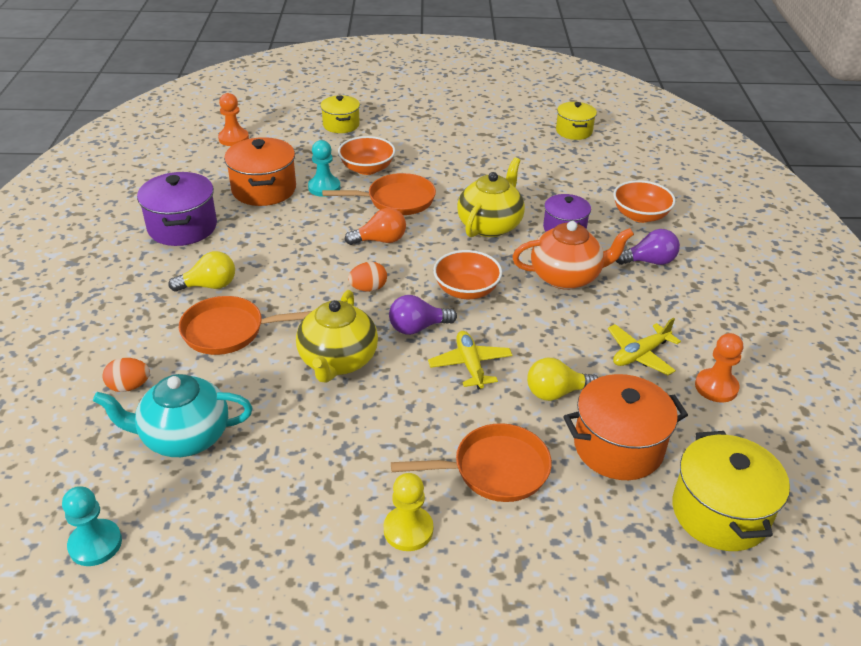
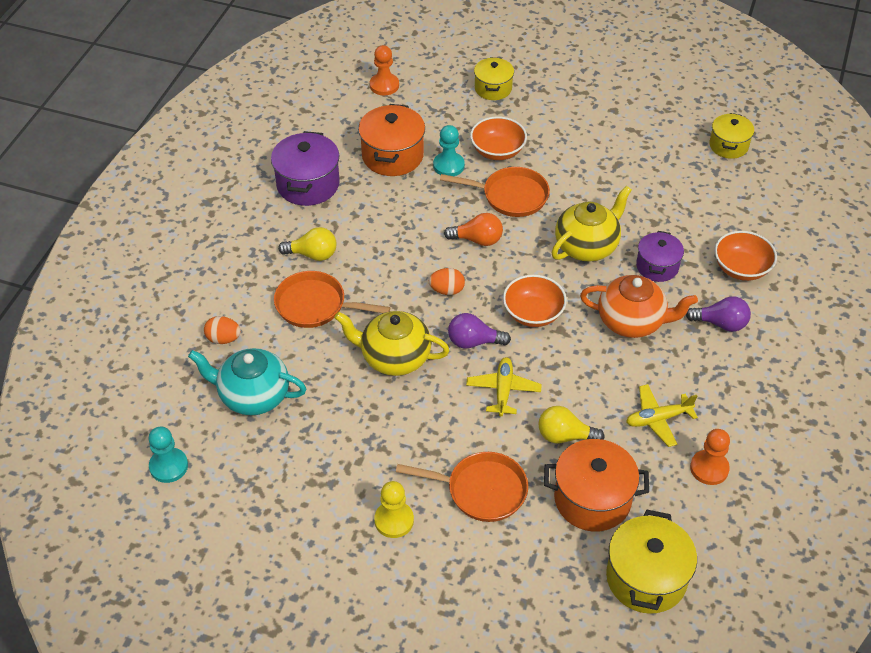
camera: 20 degrees right, 10 degrees up
(338, 361) = (394, 357): yellow teapot -> yellow teapot turned 75 degrees clockwise

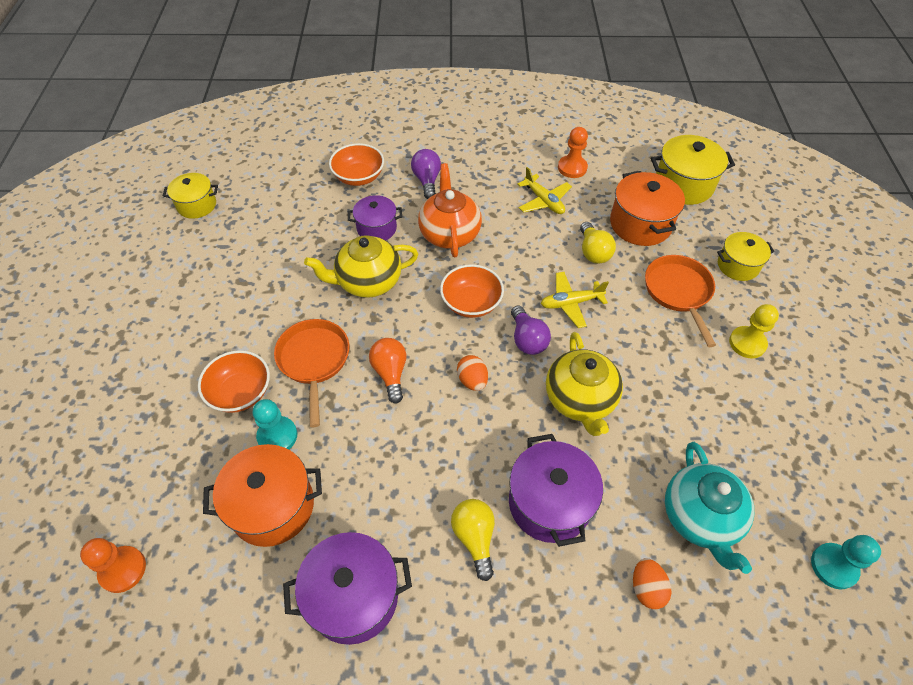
camera: 110 degrees left, 5 degrees up
(315, 305) = (549, 503): orange pan -> purple pot
(493, 88) = (120, 428): yellow pot -> yellow pot (737, 265)
(587, 246) = (368, 282): yellow teapot -> yellow teapot turned 45 degrees counterclockwise

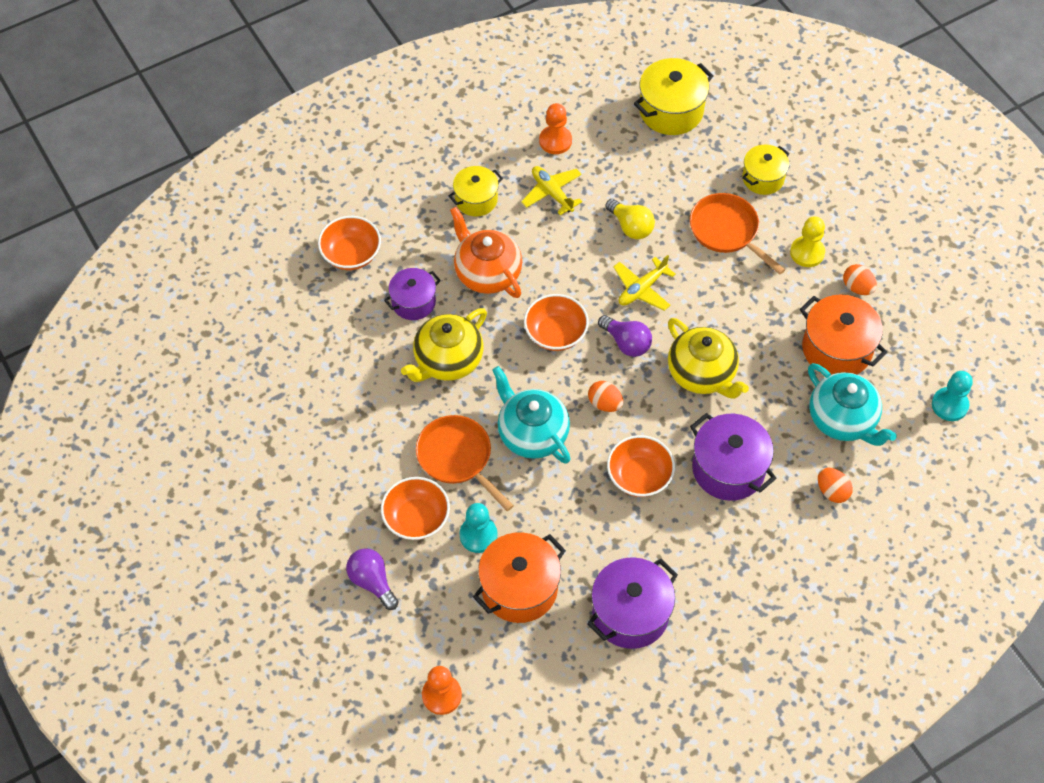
camera: 30 degrees left, 5 degrees up
(197, 205) = (211, 367): yellow pot -> yellow pot (476, 200)
(390, 373) = (532, 433): orange light bulb -> turquoise teapot
(427, 180) = (423, 225): purple light bulb -> purple light bulb (372, 581)
(458, 462) = (639, 476): none -> orange bowl
(474, 538) = (690, 524): yellow light bulb -> none
(544, 201) = (552, 193): yellow plane -> yellow plane turned 150 degrees counterclockwise
(640, 224) = (656, 175): orange pot -> orange pot (836, 349)
(783, 397) = (857, 287): none -> orange egg

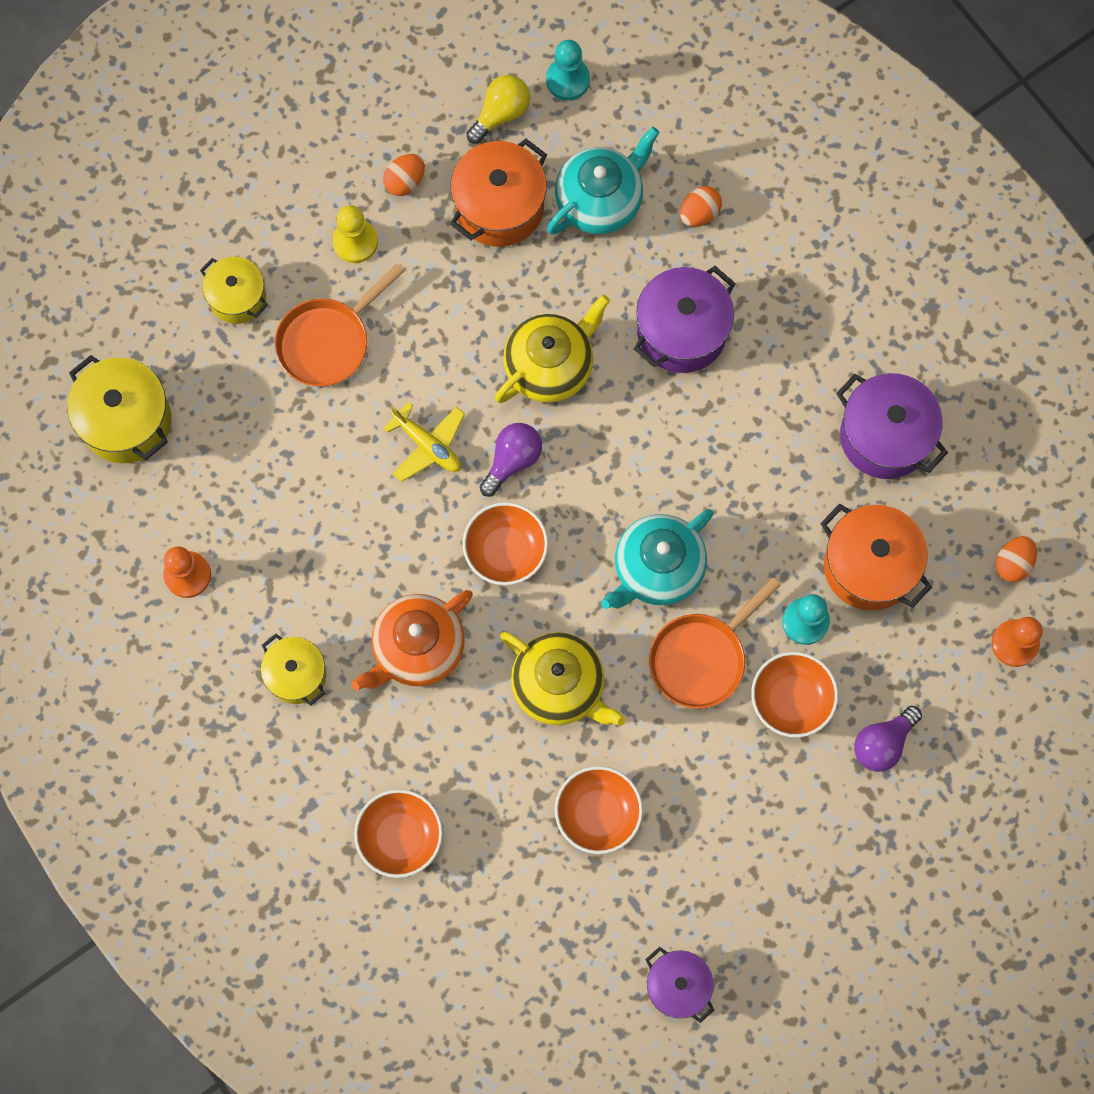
camera: 95 degrees left, 15 degrees up
(413, 302) = (472, 741): purple pot -> purple pot (678, 986)
(552, 193) = (279, 572): yellow plane -> none
(605, 403) = (605, 482): orange egg -> orange egg (1013, 563)
(631, 227) = (329, 465): yellow light bulb -> yellow light bulb (501, 114)
(639, 476) = (703, 435): orange bowl -> orange bowl (598, 814)

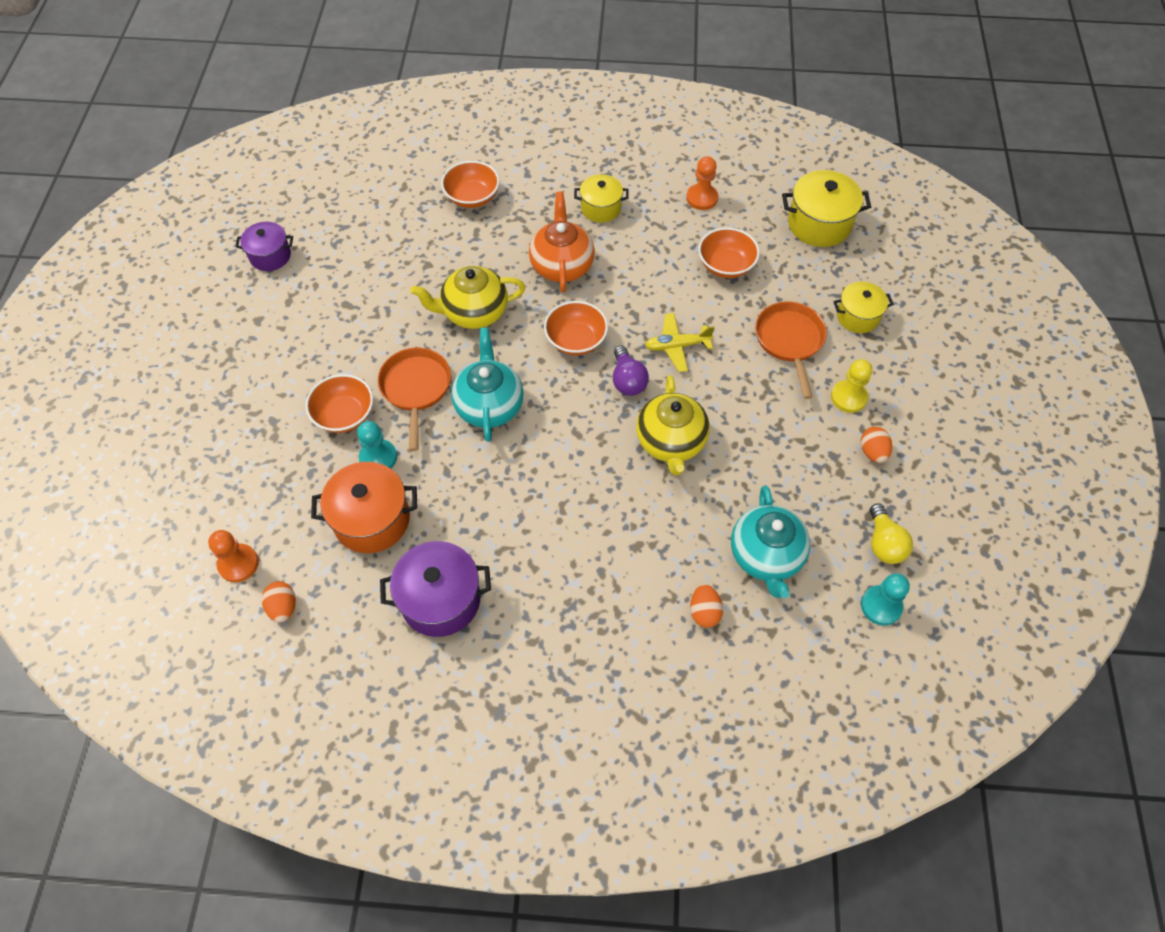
camera: 130 degrees right, 15 degrees down
(499, 207) = (810, 492): orange pot -> none
(598, 814) = (390, 282): orange bowl -> orange bowl (726, 265)
(682, 331) = (627, 534): purple pot -> none
(882, 743) = (269, 442): purple light bulb -> none

